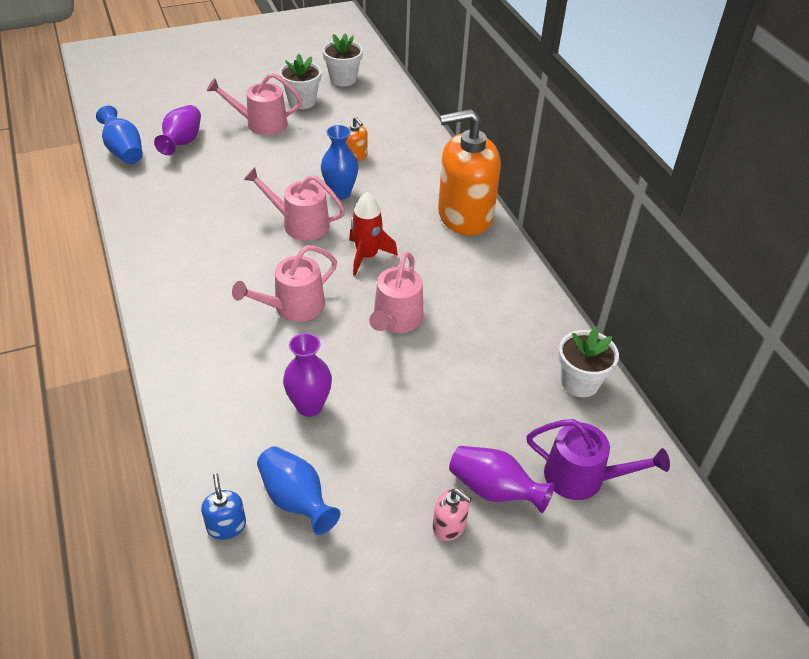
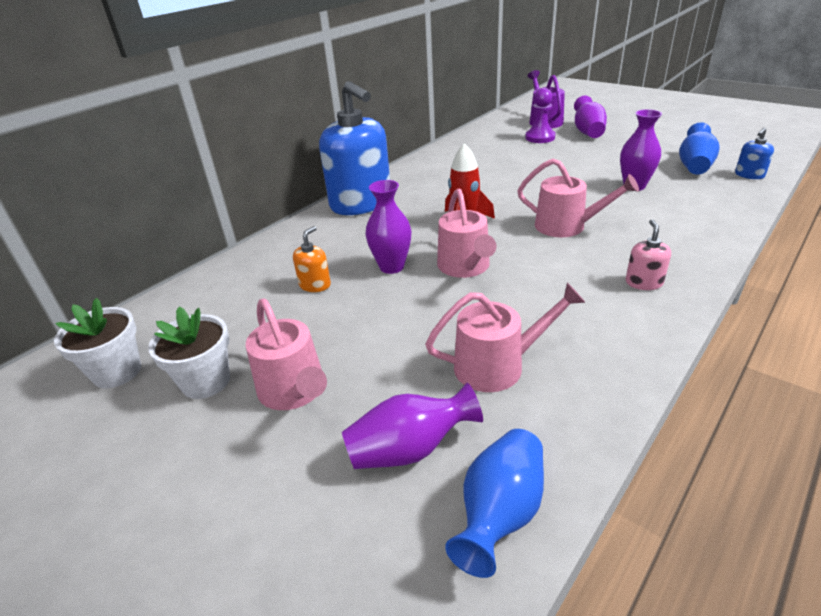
camera: 115 degrees left, 10 degrees down
(340, 193) = (391, 267): blue vase -> purple vase
(396, 320) = (515, 188): pink watering can -> pink watering can (497, 365)
(449, 526) = (626, 134): pink soap dispenser -> pink soap dispenser (644, 282)
(465, 215) = (361, 203): orange soap dispenser -> blue soap dispenser
(518, 428) = (540, 137): none -> purple pawn
(580, 382) = (482, 134): white flower pot -> none

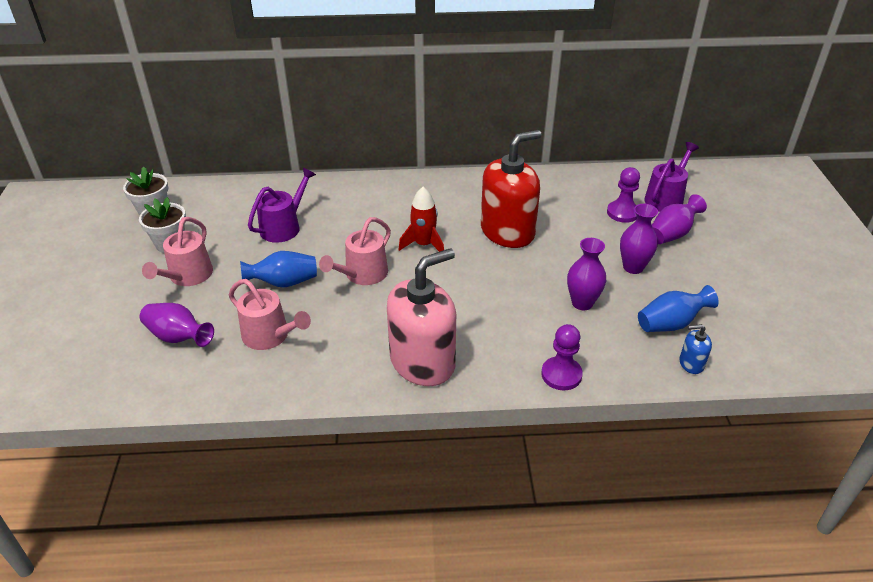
camera: 45 degrees right, 5 degrees up
(315, 285) = (283, 227): orange soap dispenser -> purple watering can
(361, 203) = (399, 187): blue soap dispenser -> none
(391, 267) = (332, 244): purple vase -> purple vase (633, 267)
(500, 513) = (160, 386): blue vase -> blue vase (284, 283)
(501, 181) = (507, 232): none -> red soap dispenser
(566, 226) = (468, 295): pink watering can -> none
(644, 282) = (422, 362): pink soap dispenser -> pink soap dispenser, size x2.45
(722, 225) = (561, 375): none -> purple pawn

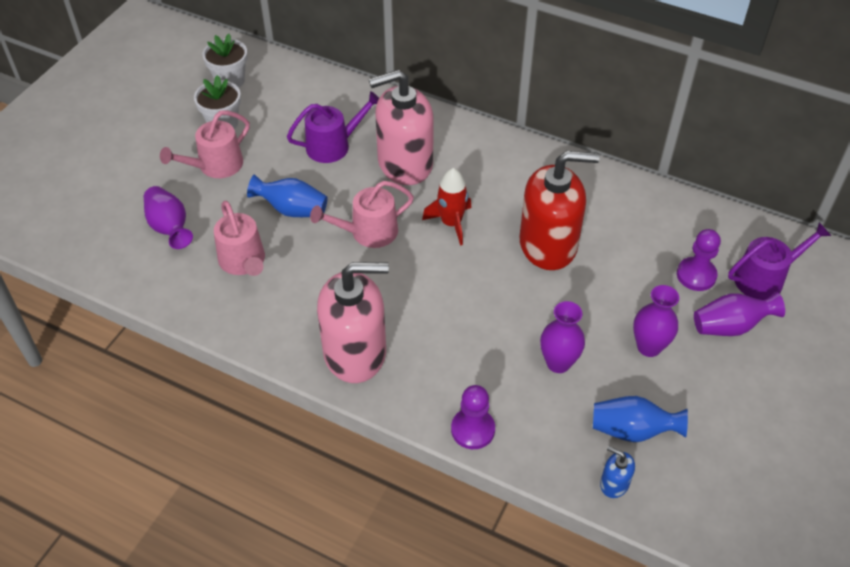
camera: 30 degrees right, 10 degrees up
(353, 219) = (405, 163): none -> pink soap dispenser

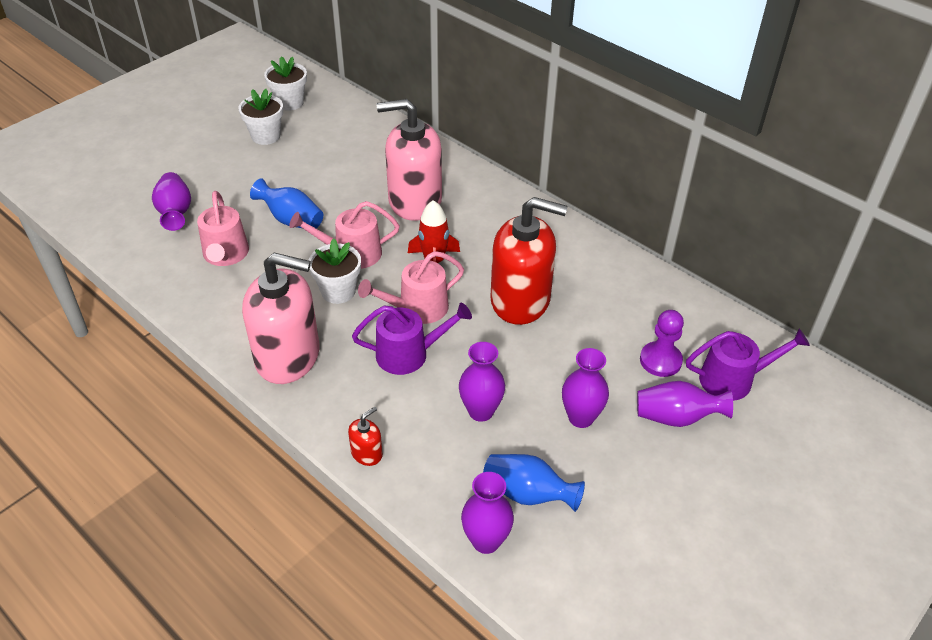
camera: 15 degrees right, 5 degrees down
(216, 166) = (242, 170): pink watering can -> pink watering can (417, 308)
(333, 146) = (355, 173): purple watering can -> purple watering can (408, 354)
(373, 275) = (338, 291): none -> white flower pot
(473, 429) = (367, 453): purple pawn -> red soap dispenser
(614, 483) = (486, 541): blue soap dispenser -> purple vase

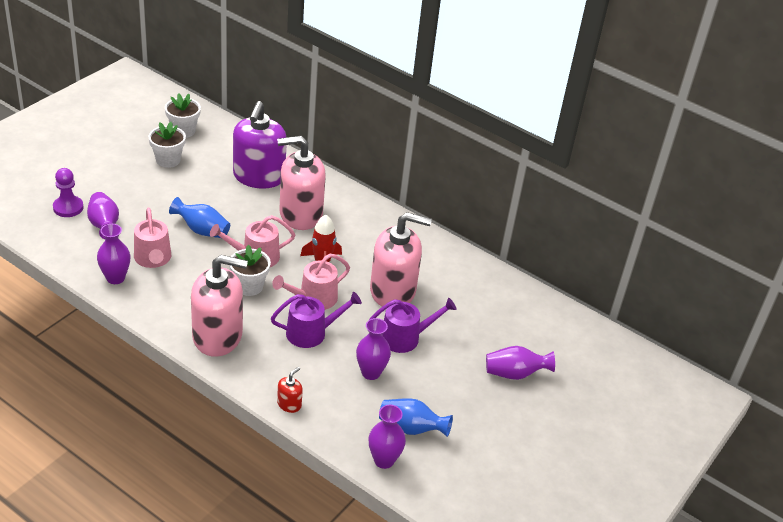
camera: 10 degrees left, 5 degrees down
(370, 156) = (259, 177): none -> purple soap dispenser
(520, 300) = (393, 291): red soap dispenser -> pink soap dispenser
(581, 417) = (445, 375): purple vase -> purple vase (115, 278)
(660, 360) = (501, 334): purple pawn -> purple pawn (68, 207)
(732, 379) = (555, 346): purple watering can -> purple watering can (405, 338)

